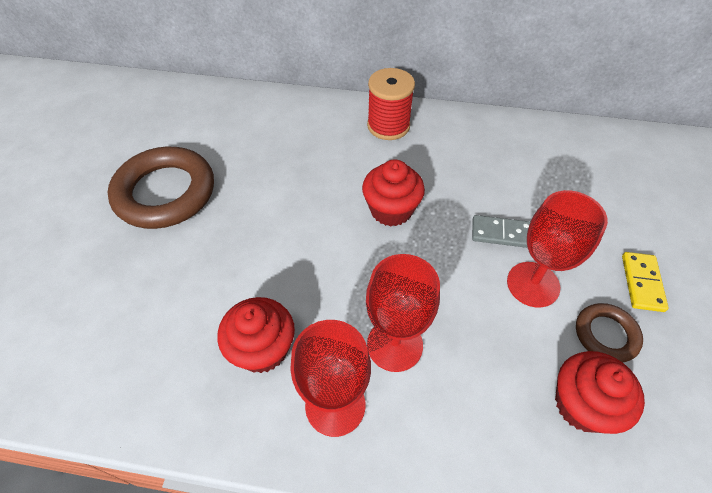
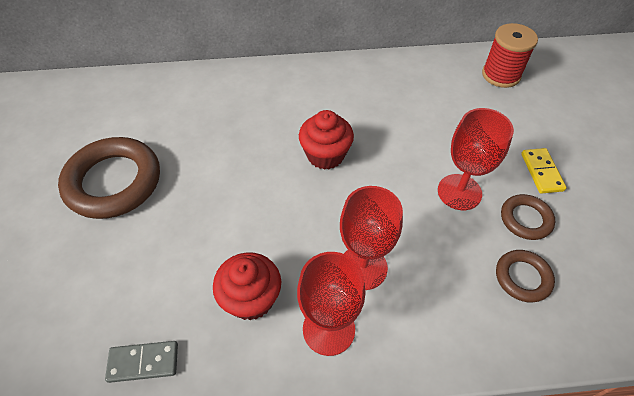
camera: 15 degrees left, 0 degrees up
(388, 126) = (300, 82): red spool -> red spool (501, 75)
(501, 233) = (423, 156): grey domino -> grey domino (143, 362)
(582, 404) = (522, 278): red cupcake -> brown ring

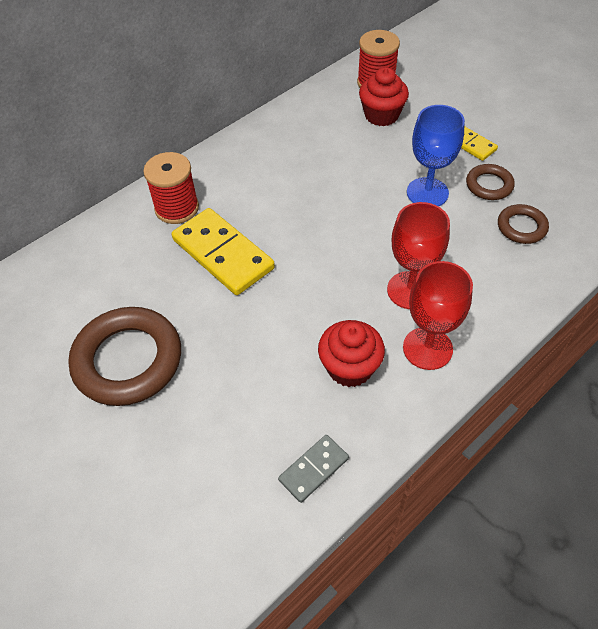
camera: 35 degrees left, 0 degrees up
(249, 144) = (223, 254): none -> yellow domino
(252, 91) = (177, 208): none -> red spool
(325, 155) = (298, 224): red cupcake -> red cupcake (381, 115)
(459, 192) = (427, 193): red goblet -> blue goblet

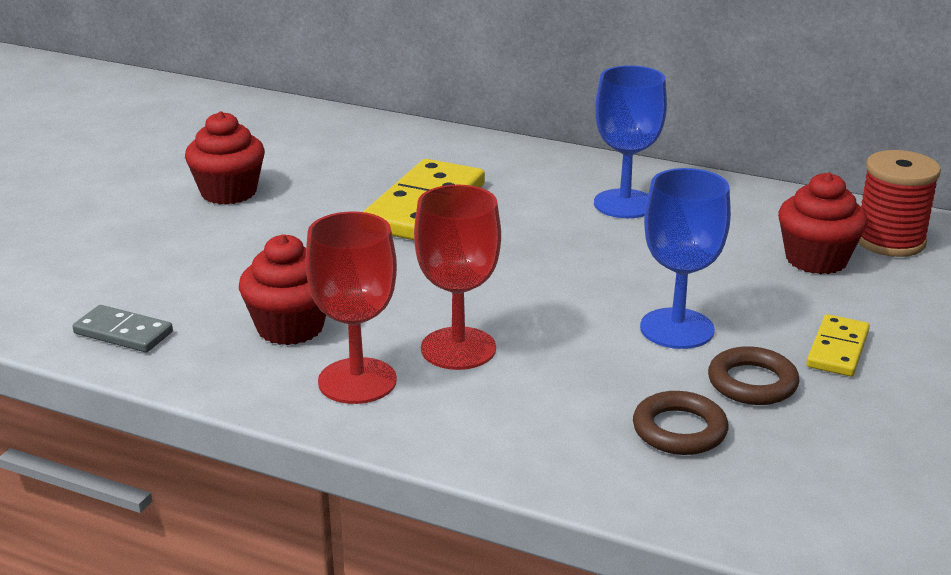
camera: 65 degrees right, 25 degrees down
(128, 360) = (229, 192): brown ring -> red cupcake
(177, 208) = (479, 163): red spool -> none
(277, 162) = (624, 204): none -> blue goblet

